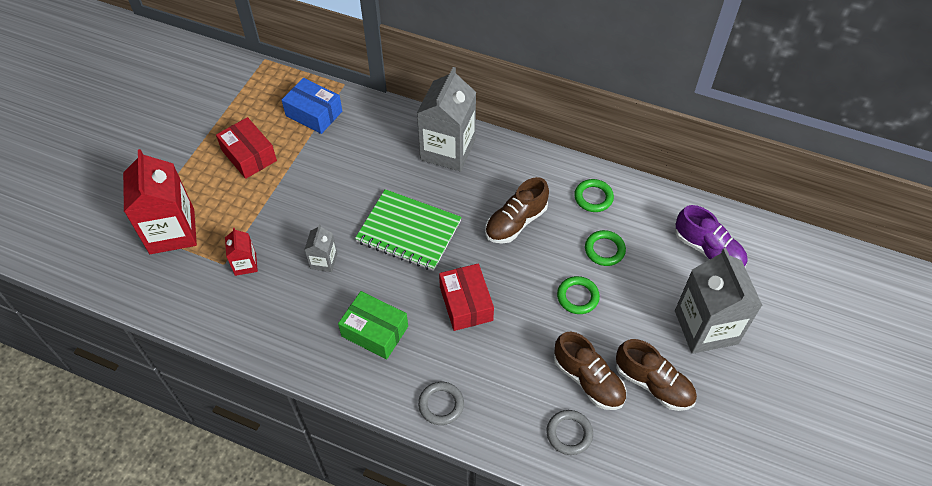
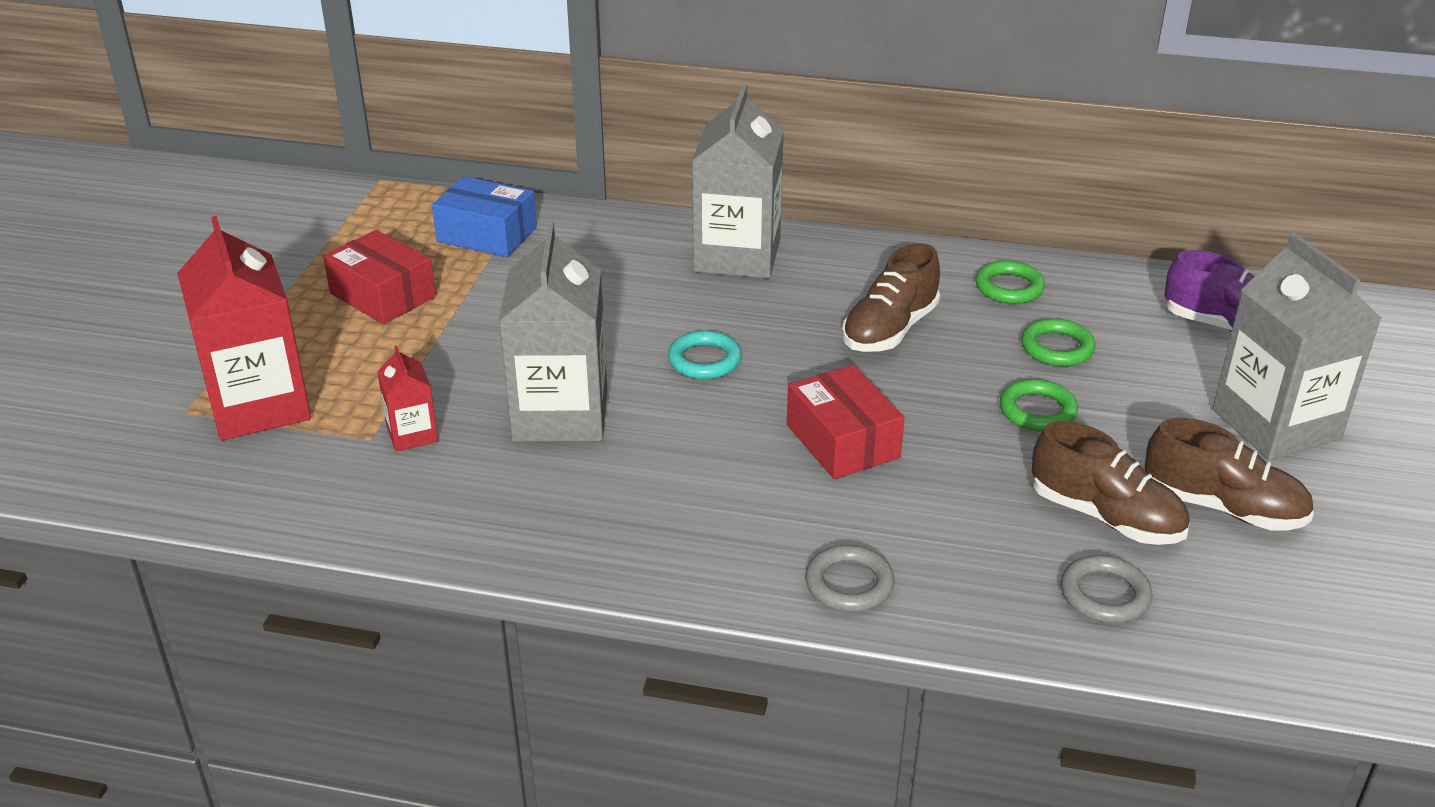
camera: 10 degrees left, 20 degrees down
(324, 261) = (560, 414): grey carton -> grey carton, size x2.10
(375, 331) = (687, 497): green box -> none
(409, 231) = (704, 360): green notebook -> turquoise ring

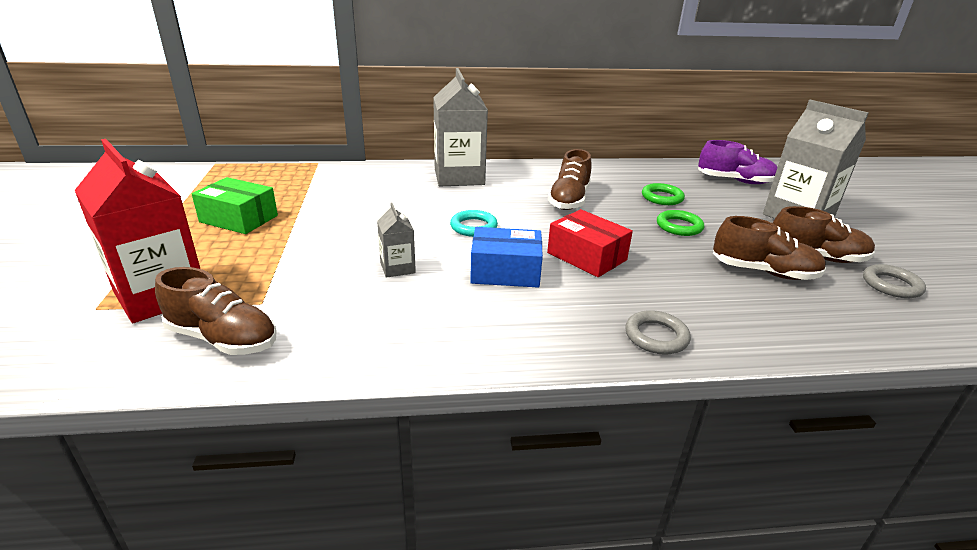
camera: 20 degrees left, 5 degrees down
(313, 480) = (223, 338): none -> brown shoe
(382, 295) = (239, 219): red box -> green box
(412, 434) = (294, 295): red carton -> none
(487, 234) = (298, 182): blue box -> blue box (505, 271)
(560, 414) = (397, 268): grey carton -> grey carton, size x0.48
(1009, 287) = (614, 175): green ring -> none
(1104, 595) = (805, 313): grey ring -> grey ring (891, 285)

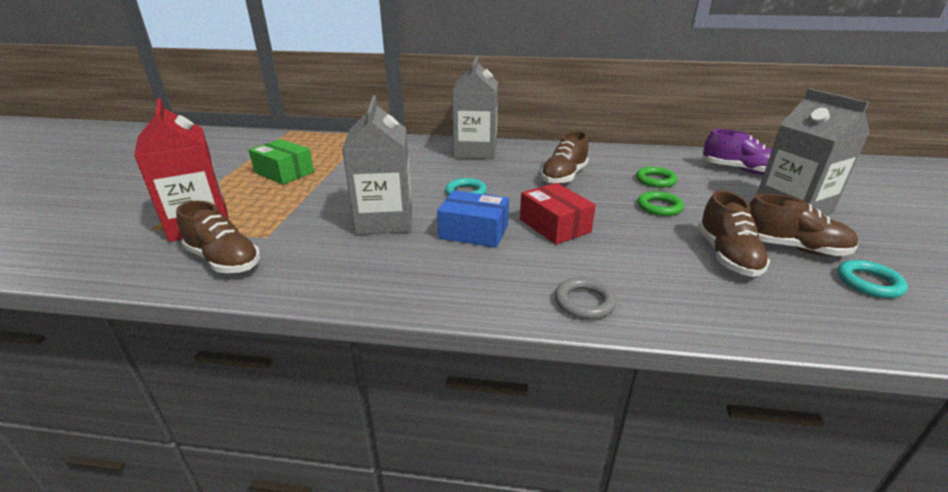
camera: 15 degrees right, 0 degrees up
(397, 268) = (385, 220): grey carton -> grey carton, size x2.10
(763, 272) = (727, 256): brown shoe -> brown shoe turned 60 degrees clockwise
(891, 285) = (868, 283): grey ring -> turquoise ring

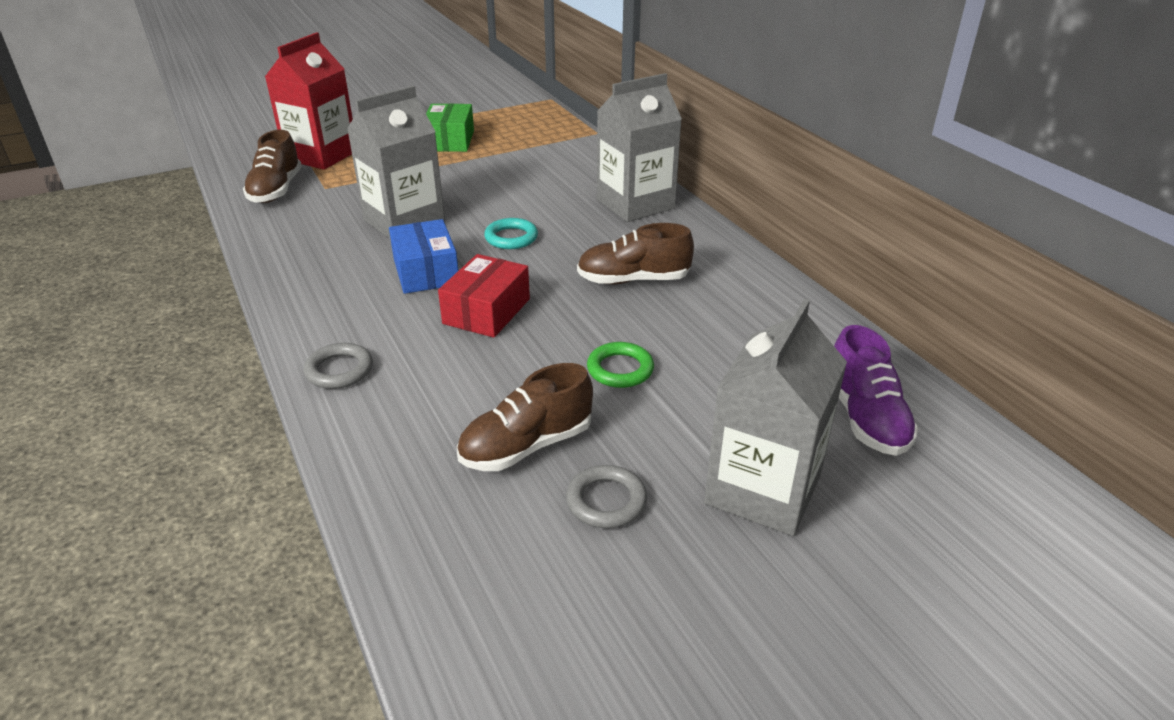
camera: 55 degrees right, 5 degrees up
(655, 180) = (711, 348): green ring -> none
(792, 248) = (606, 501): brown shoe -> grey ring
(868, 283) = (560, 581): turquoise ring -> none

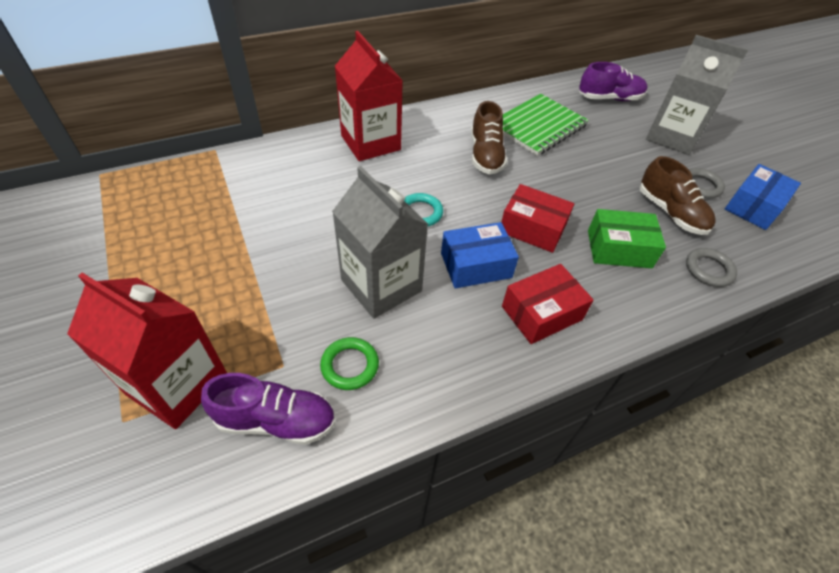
camera: 90 degrees left, 15 degrees up
(276, 190) = (276, 420): brown shoe -> purple shoe
(339, 370) = (622, 310): grey ring -> grey ring (708, 270)
(348, 311) = (542, 313): none -> red box
(450, 141) = (185, 256): green box -> green box (619, 249)
(554, 570) = (753, 206): none -> blue box
(620, 369) = (589, 171): green ring -> green ring (350, 365)
(635, 204) = (370, 143): grey carton -> red carton
(726, 327) = (538, 126): none -> green notebook

